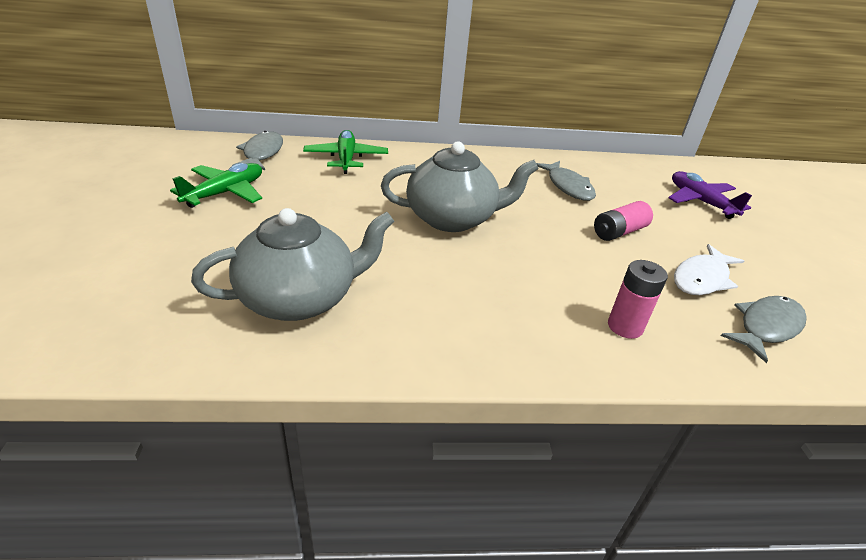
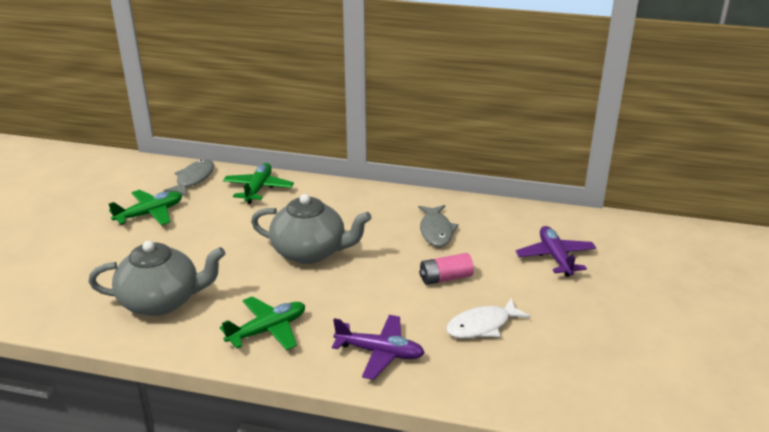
camera: 20 degrees right, 5 degrees down
(469, 318) = (267, 330): none -> green plane
(625, 326) = (380, 353): pink battery -> purple plane
(766, 327) = (498, 370): grey fish -> none

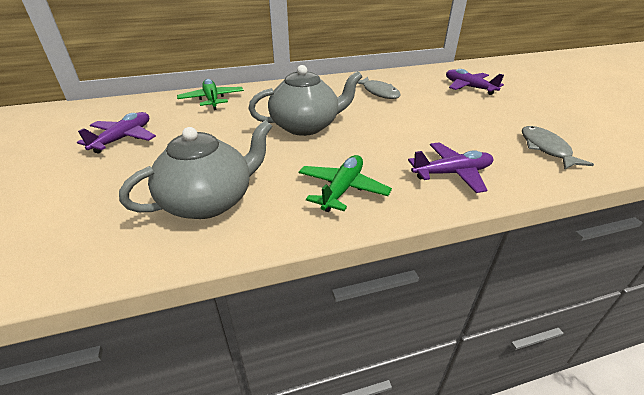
camera: 30 degrees left, 5 degrees up
(150, 214) = (123, 138): green plane -> purple plane
(194, 179) = (144, 106): grey fish -> grey fish (546, 149)
(445, 278) = (424, 115): pink battery -> none
(482, 326) = (489, 134): white fish -> none

